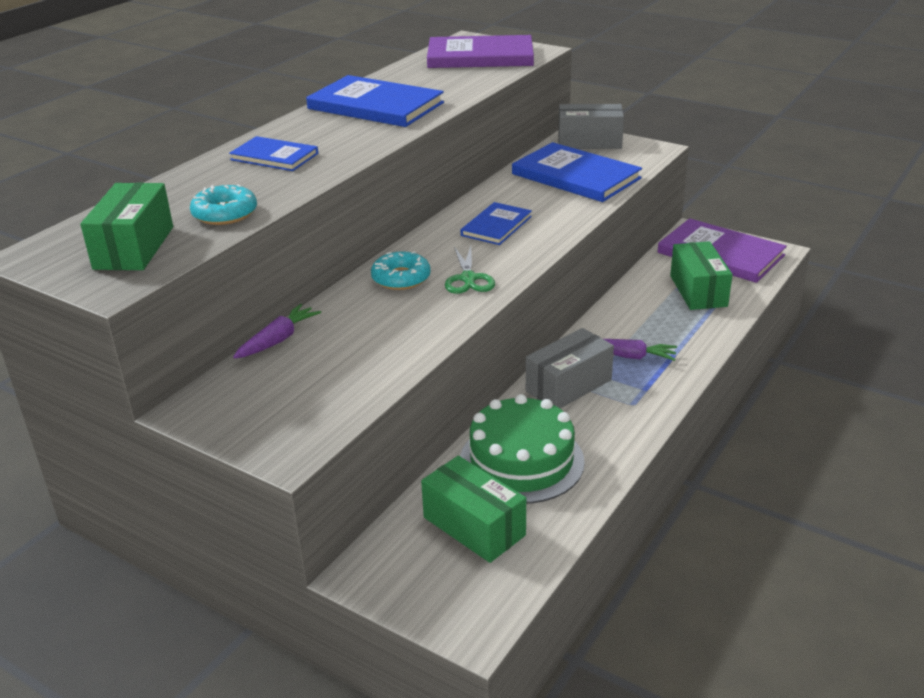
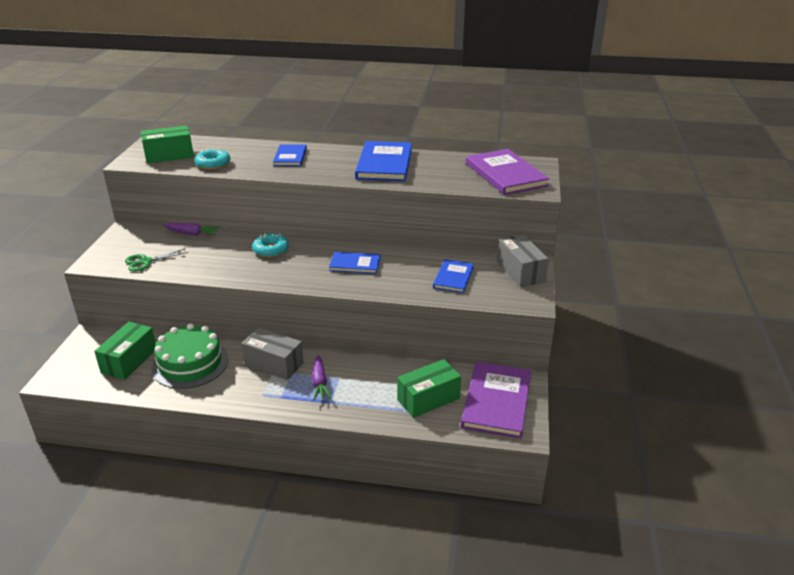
camera: 65 degrees right, 0 degrees up
(468, 278) = (280, 270): green scissors -> green scissors (146, 261)
(575, 176) = (453, 277): blue book -> blue book, size x0.58

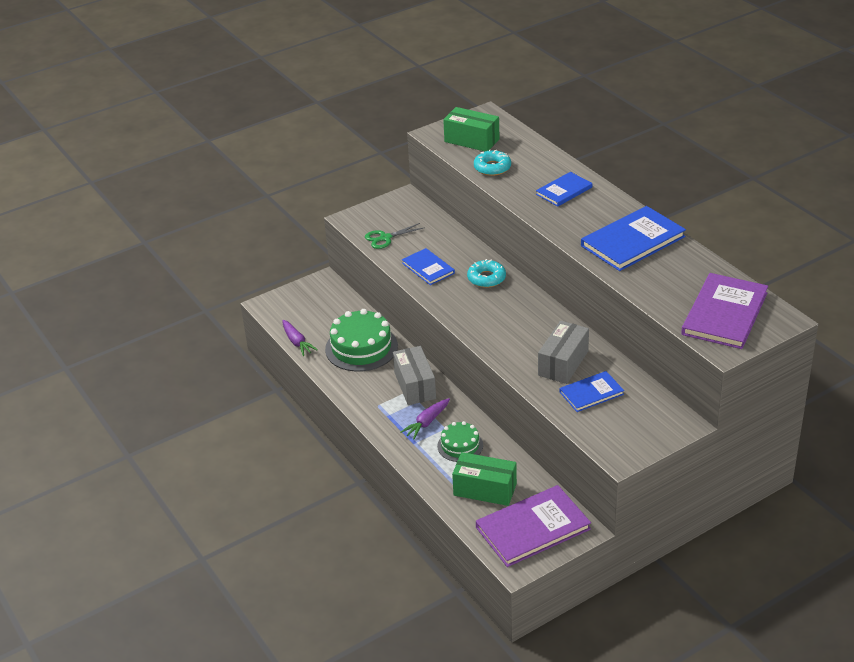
camera: 50 degrees right, 5 degrees up
(129, 361) = (326, 319): green box -> none
(146, 261) = (385, 238): green scissors -> green scissors turned 45 degrees counterclockwise
(192, 234) = (449, 227): purple carrot -> purple carrot (297, 342)
(355, 264) = (531, 331): blue book -> blue book (428, 268)
(367, 382) = (460, 446): none -> green cake
(520, 271) = (659, 424): grey box -> grey box (563, 363)

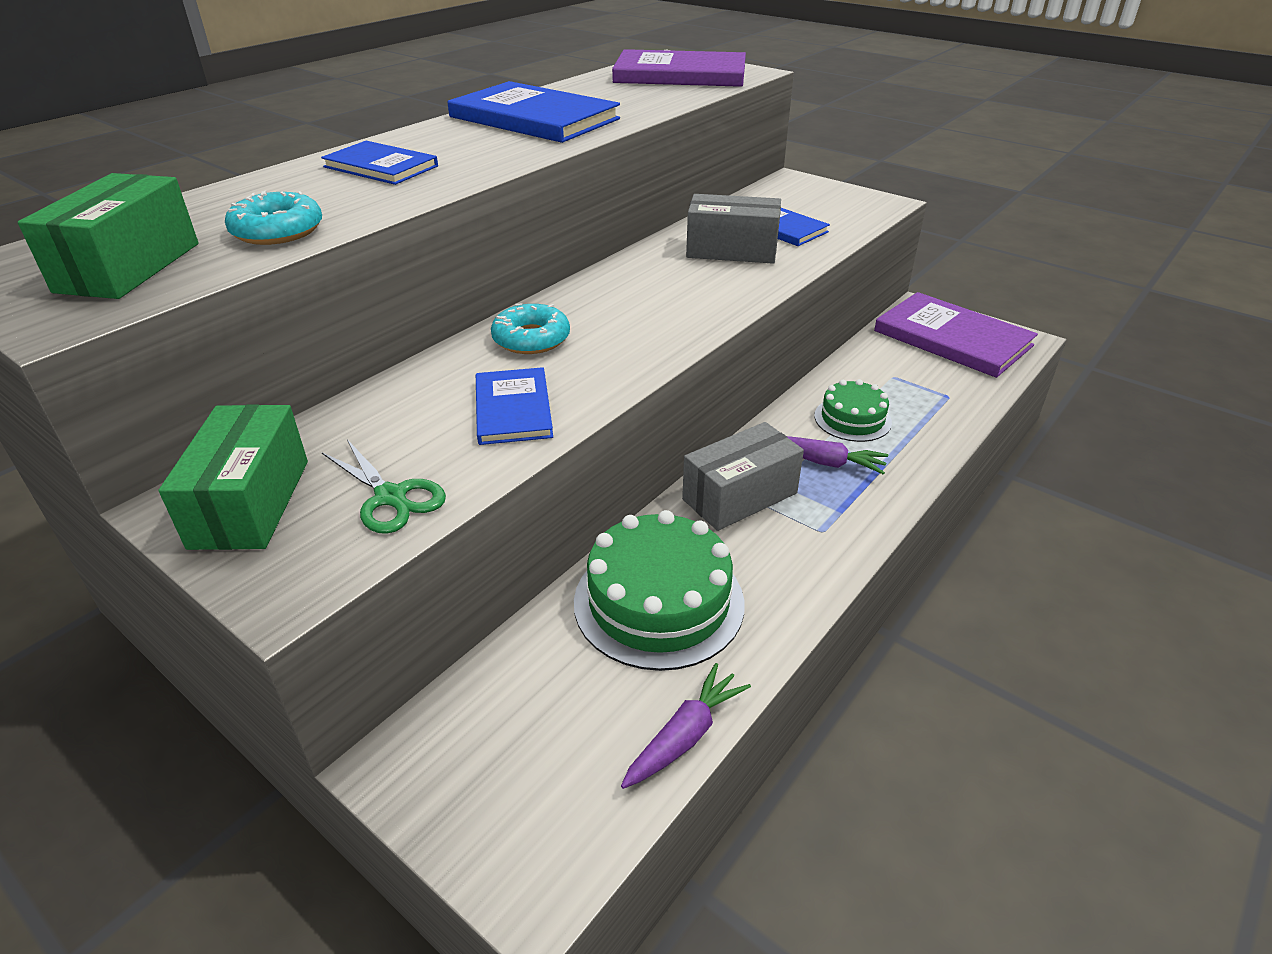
camera: 110 degrees left, 0 degrees up
(428, 268) = (513, 409): blue book -> blue book turned 45 degrees counterclockwise
(485, 489) = (921, 382): green box -> green box (250, 503)

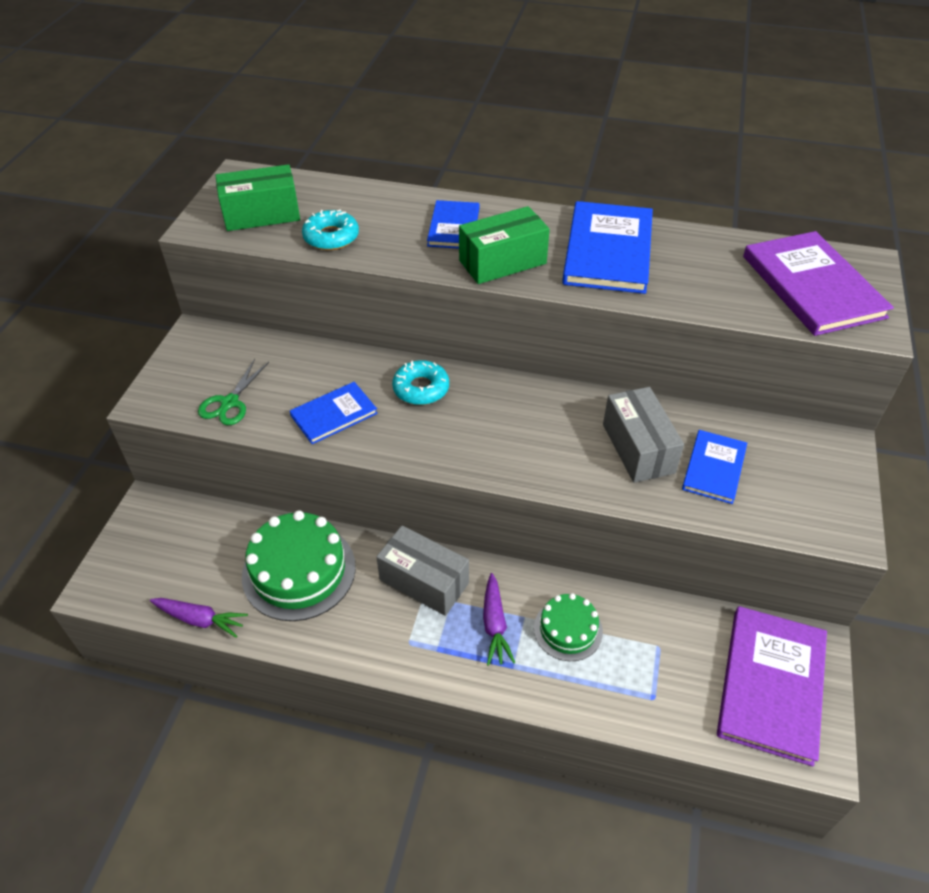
camera: 65 degrees right, 10 degrees up
(250, 503) = (206, 356): green box -> green box (502, 262)

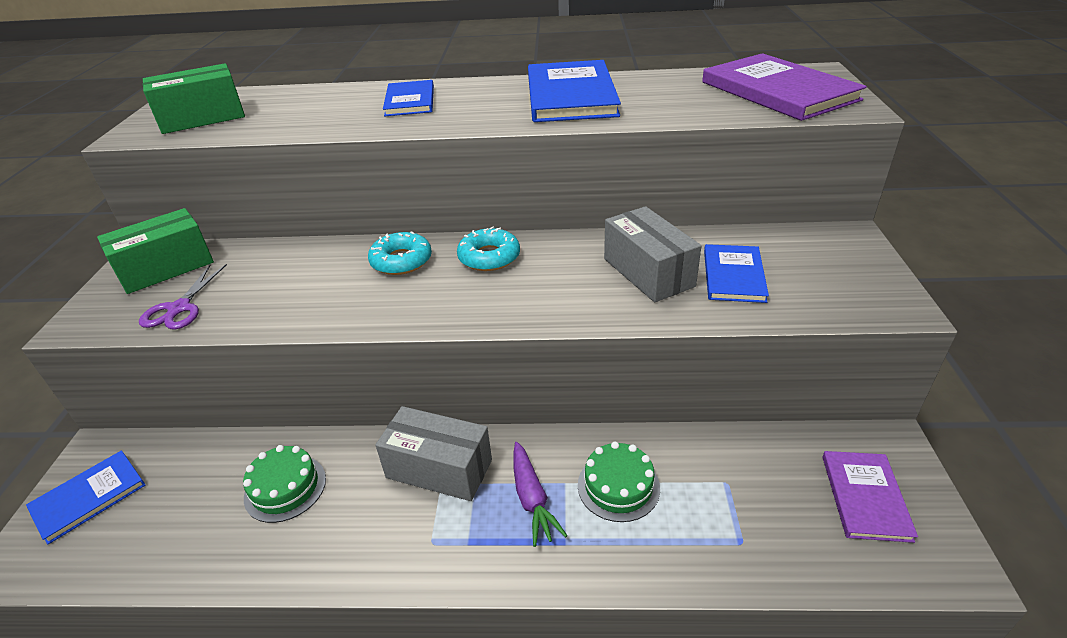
camera: 10 degrees left, 10 degrees down
(200, 620) = (156, 572): purple carrot -> none
(230, 403) = (179, 308): green scissors -> purple scissors
(299, 571) = (285, 488): green cake -> green cake, size x0.58
(331, 237) = (279, 123): turquoise donut -> turquoise donut (489, 257)
(334, 414) = (304, 299): blue book -> blue book (89, 497)
(502, 262) = (466, 116): green box -> green box (166, 268)
(771, 685) = (865, 497): purple book -> purple book, size x0.58

